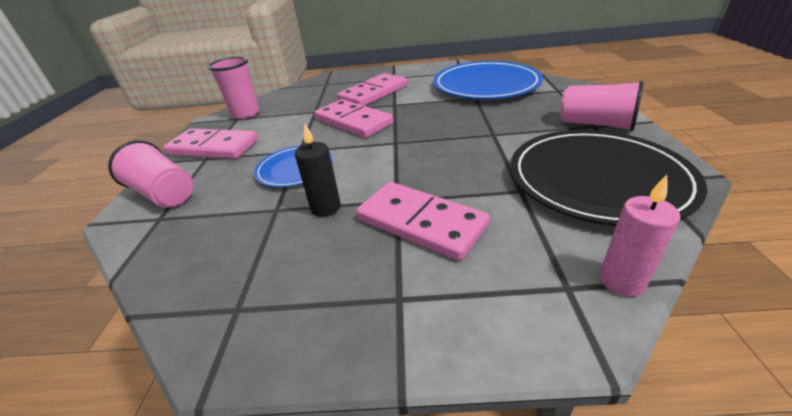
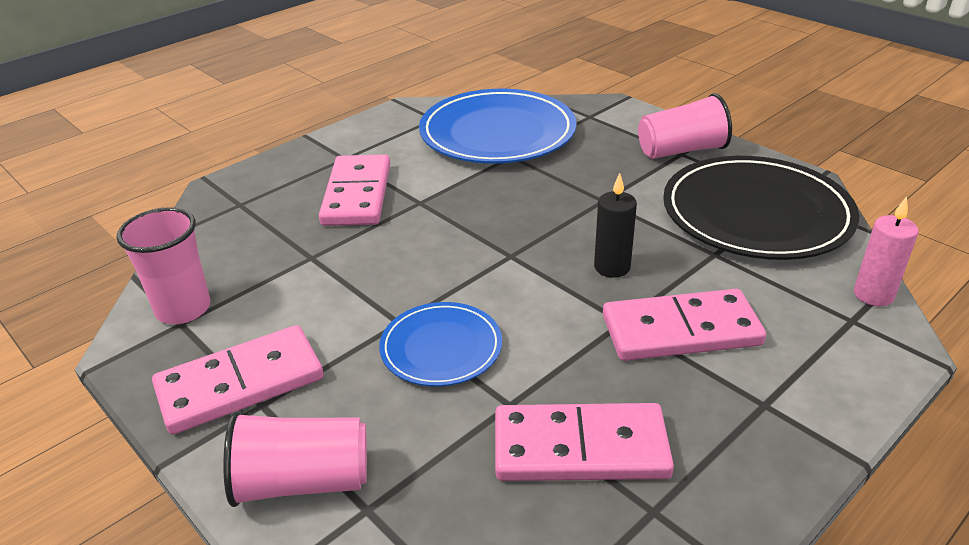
camera: 45 degrees left, 0 degrees up
(326, 207) = (564, 369): black candle -> black candle (612, 267)
(353, 122) = (404, 249): pink domino -> pink domino (580, 448)

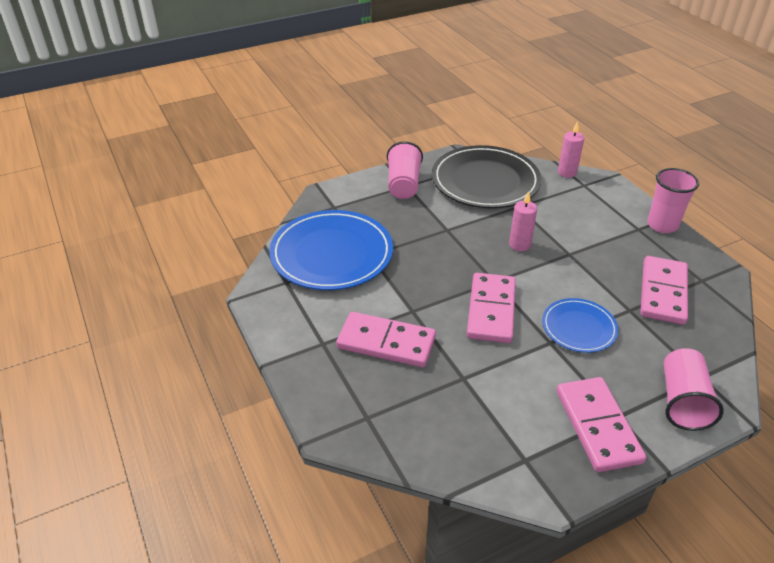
camera: 75 degrees left, 5 degrees up
(183, 309) = (508, 458): pink cup -> pink cup (662, 225)
(612, 267) = (519, 245): black candle -> pink candle
(680, 330) = (581, 237): pink domino -> pink domino (491, 310)

